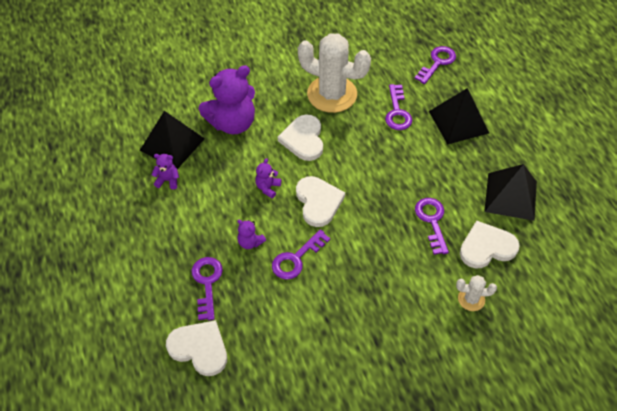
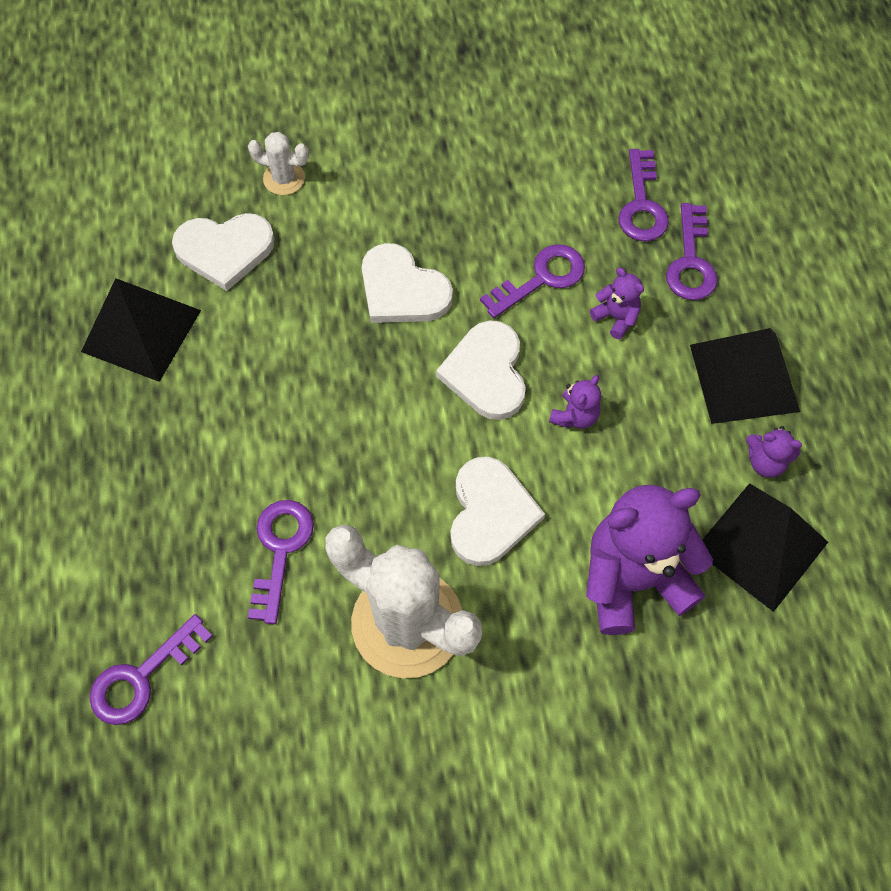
camera: 170 degrees left, 10 degrees up
(199, 348) = (703, 172): white heart -> white heart (402, 290)
(432, 221) = (297, 307): purple key -> purple key (642, 205)
(458, 122) = (164, 504): black pyramid -> black pyramid (744, 377)

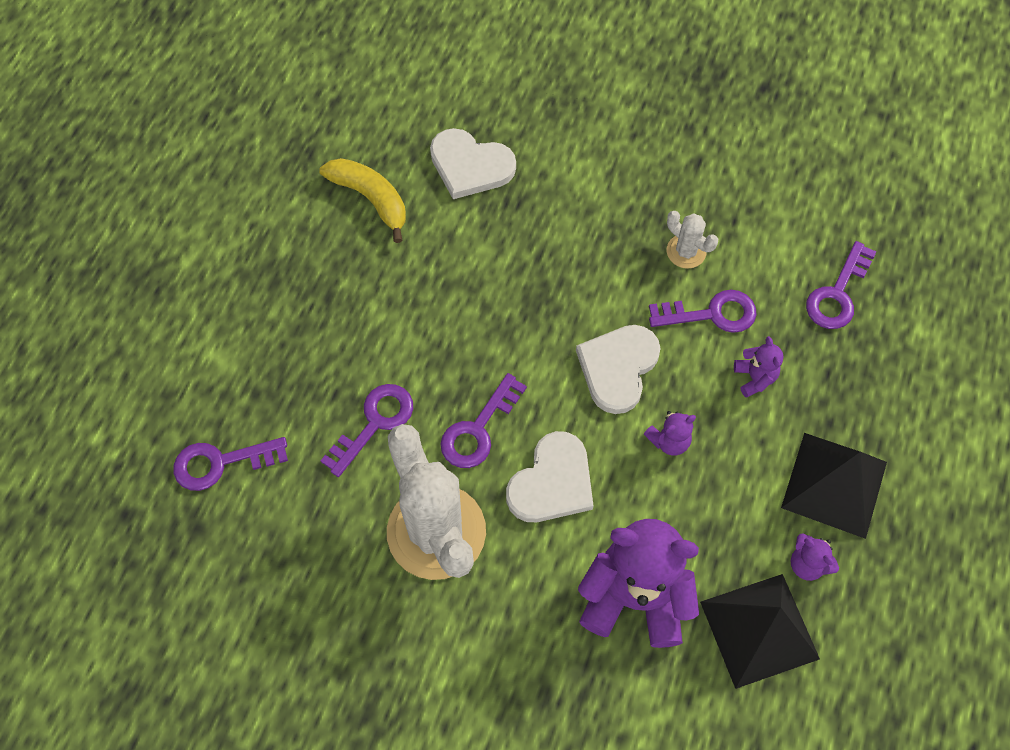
camera: 30 degrees right, 0 degrees up
(141, 331) = (371, 199): black pyramid -> yellow banana
(284, 178) = (550, 129): white cactus -> white cactus (686, 251)
(402, 290) = (591, 266): white heart -> none
(691, 262) = (850, 363): purple key -> purple key (478, 429)

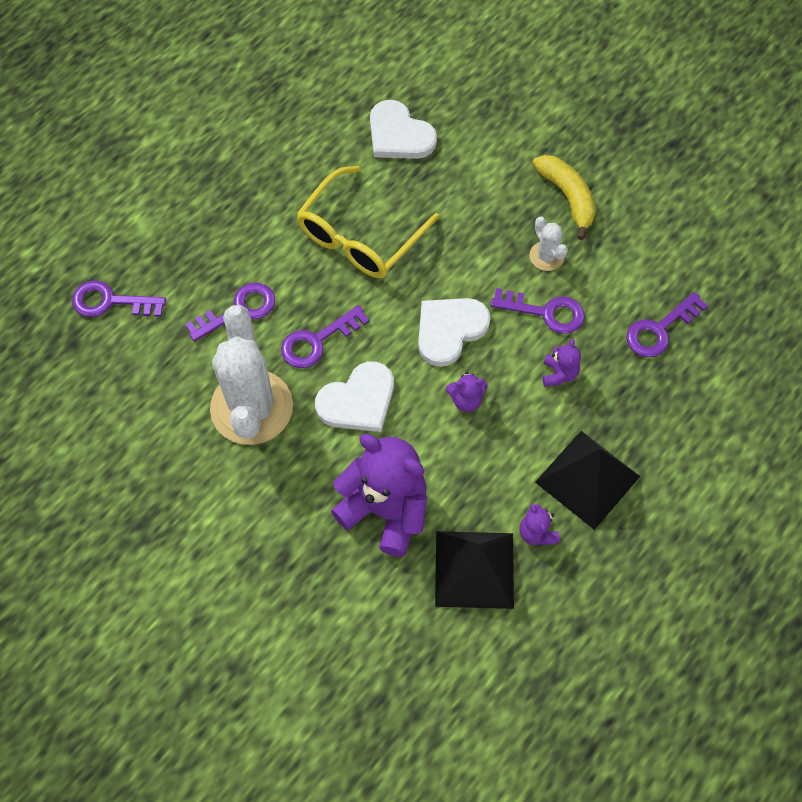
camera: 20 degrees right, 0 degrees up
(371, 199) = (308, 137): yellow banana -> yellow banana (567, 197)
(475, 293) = (360, 236): none -> yellow glasses

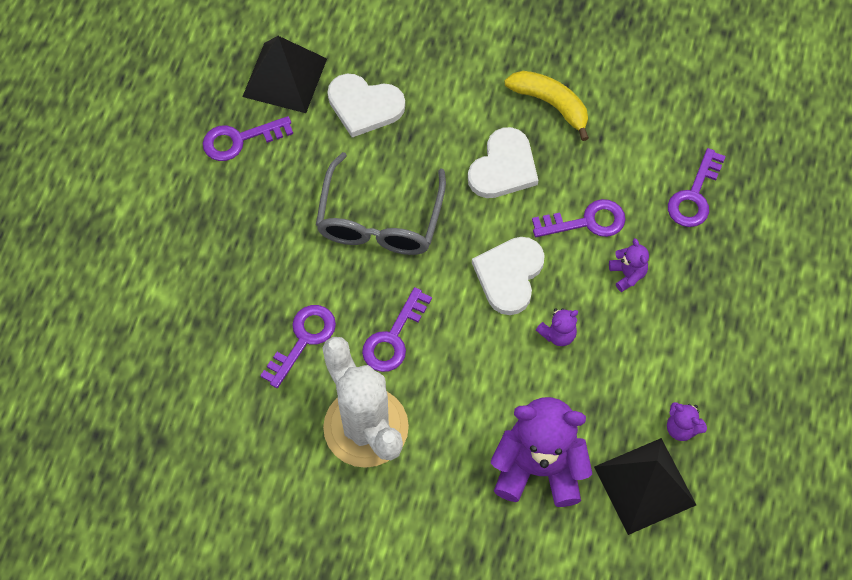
camera: 25 degrees left, 0 degrees up
(110, 302) = (174, 384): purple key -> purple key (240, 140)
(358, 400) = (461, 377): white heart -> white heart (503, 167)
(360, 236) = (380, 220): yellow glasses -> grey glasses
(546, 256) = (560, 168): white cactus -> none
(587, 479) = (700, 360): black pyramid -> black pyramid (285, 77)

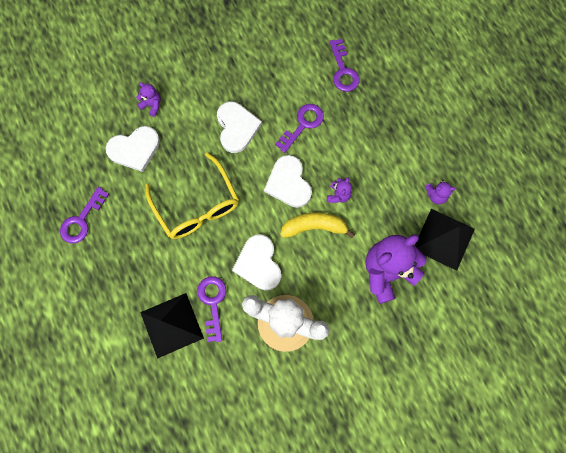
camera: 40 degrees left, 10 degrees up
(285, 77) = (76, 166): black pyramid -> black pyramid (172, 325)
(380, 220) = (197, 206): grey glasses -> yellow glasses
(393, 338) = (258, 263): purple key -> white heart
(551, 104) = (232, 75): yellow banana -> yellow banana (314, 227)
(627, 274) = (345, 137): purple teddy bear -> purple teddy bear (152, 105)

